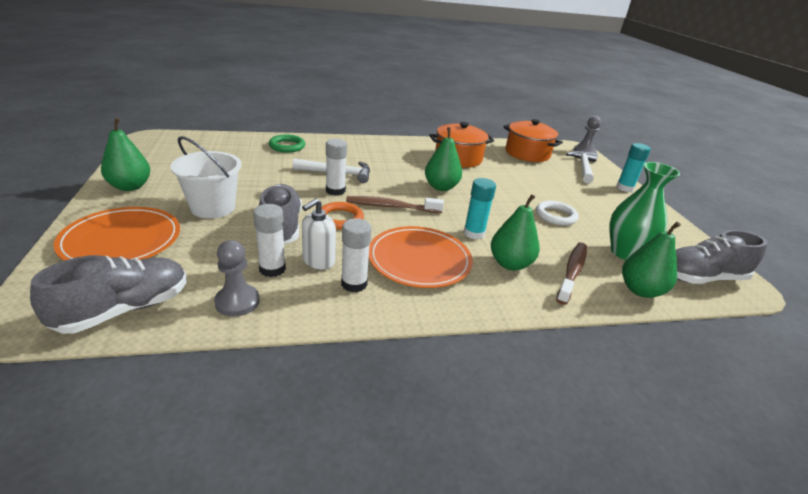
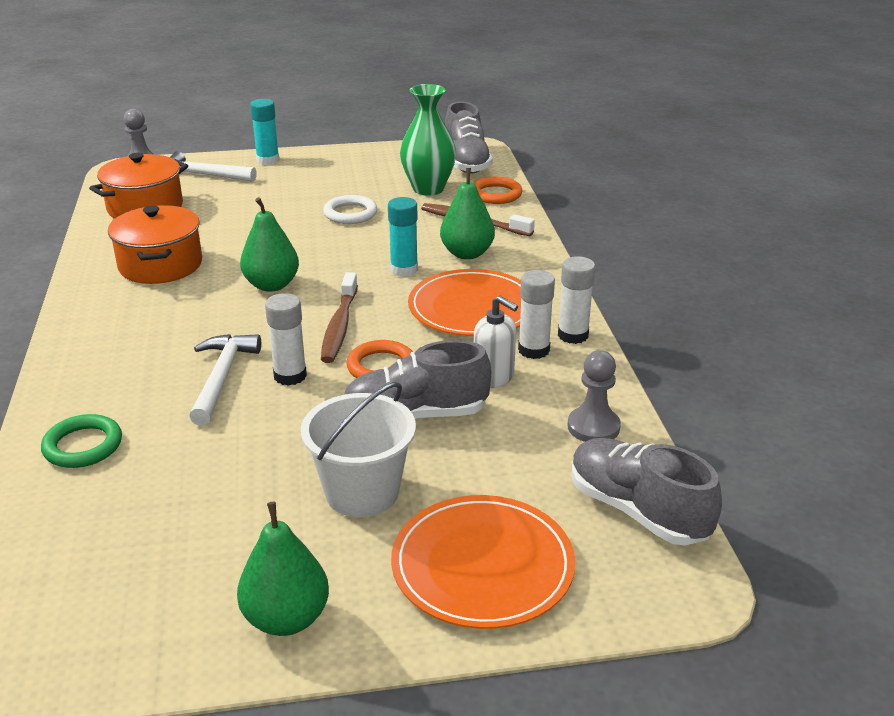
camera: 85 degrees left, 0 degrees up
(272, 269) = (520, 410): white glue stick -> white glue stick (573, 335)
(640, 290) = (496, 194): green pear -> orange ring

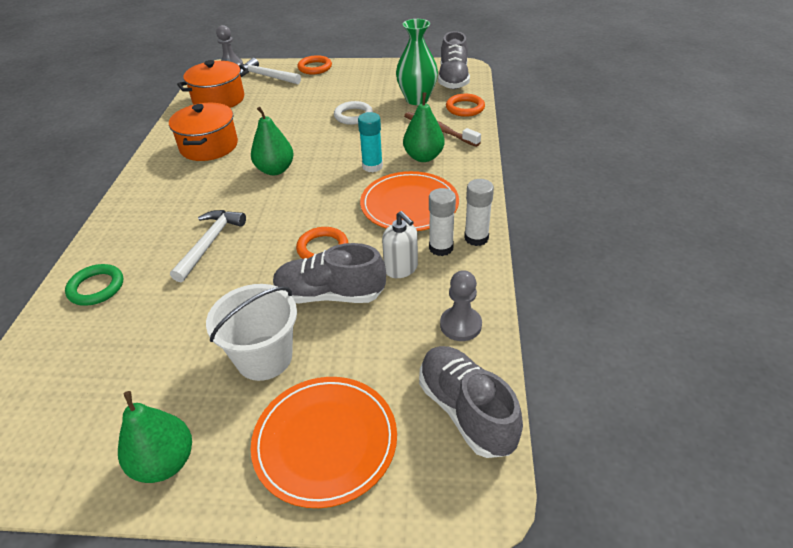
camera: 15 degrees right, 10 degrees up
(268, 160) = (315, 67): turquoise glue stick -> orange ring
(290, 376) = (256, 248): white glue stick -> none
(339, 326) = (307, 209): brown toothbrush -> none

